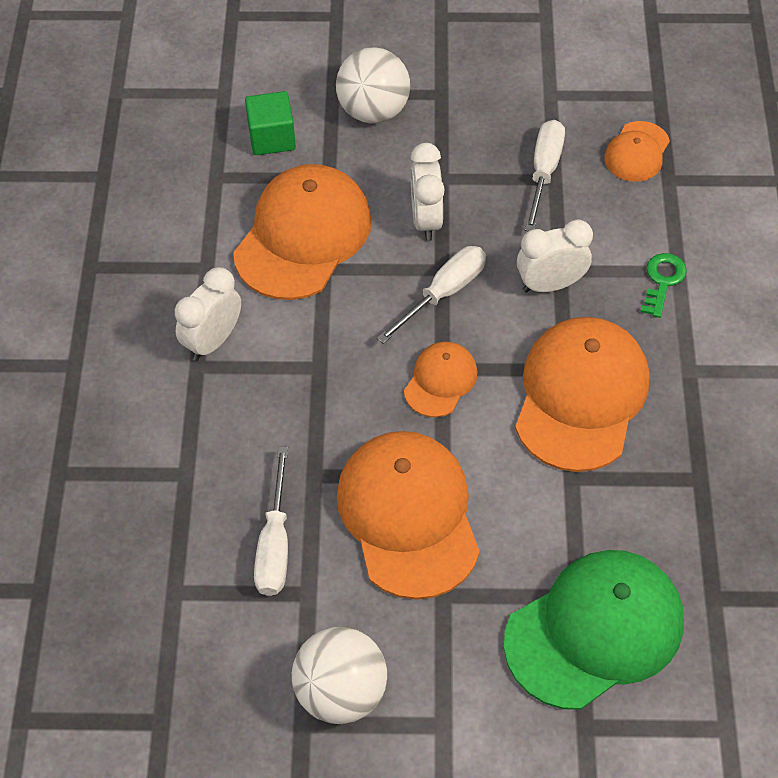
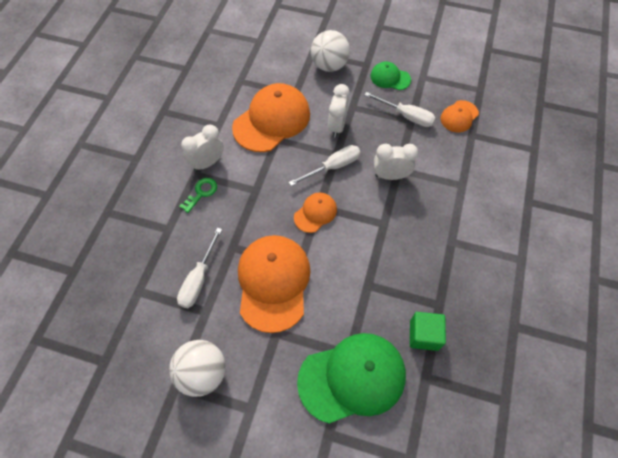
camera: 15 degrees right, 5 degrees up
(272, 138) = (274, 68): green cube -> green cube (424, 335)
(492, 109) = (390, 78): none -> green cap
(544, 172) = (406, 116): white screwdriver -> white screwdriver turned 90 degrees clockwise
(581, 396) = (387, 240): orange cap -> none
(662, 281) = (452, 188): green key -> green key (201, 193)

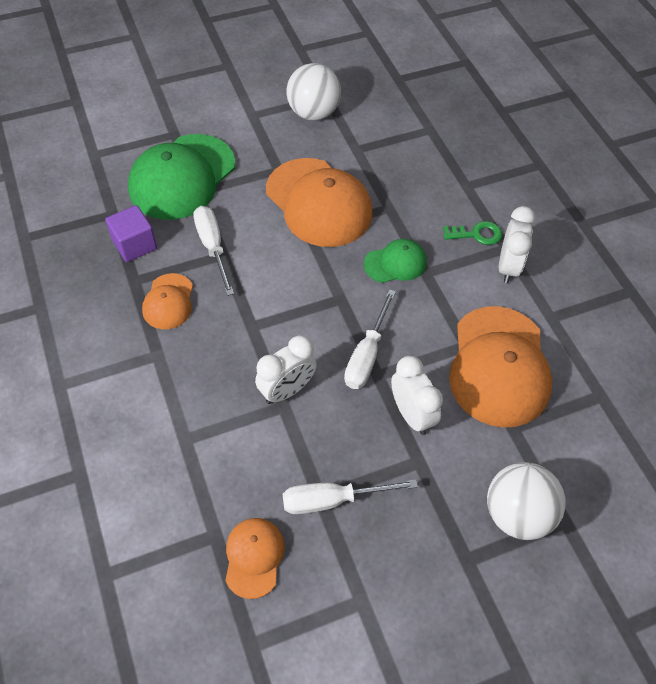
camera: 140 degrees right, 5 degrees down
(199, 279) = (390, 166): white screwdriver -> white screwdriver (212, 247)
(201, 193) = (477, 234): green key -> green key turned 90 degrees counterclockwise
(315, 213) = (338, 289): orange cap -> orange cap (168, 301)
(390, 78) = (410, 558): green cap -> green cap (395, 263)
(424, 335) = (134, 245): green cube -> purple cube

